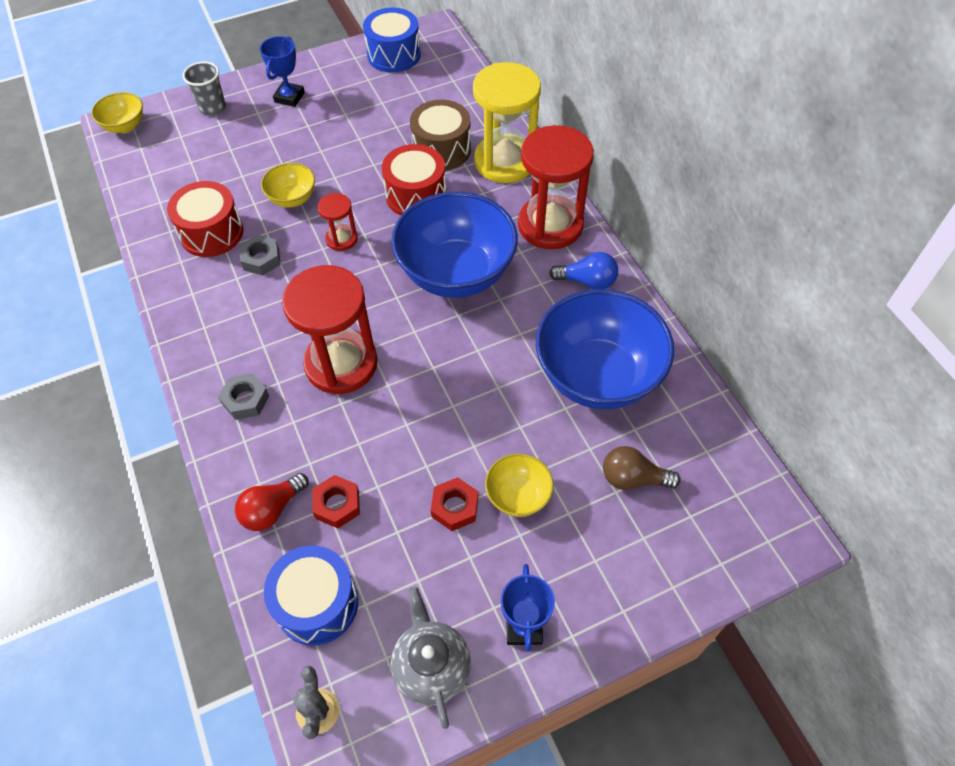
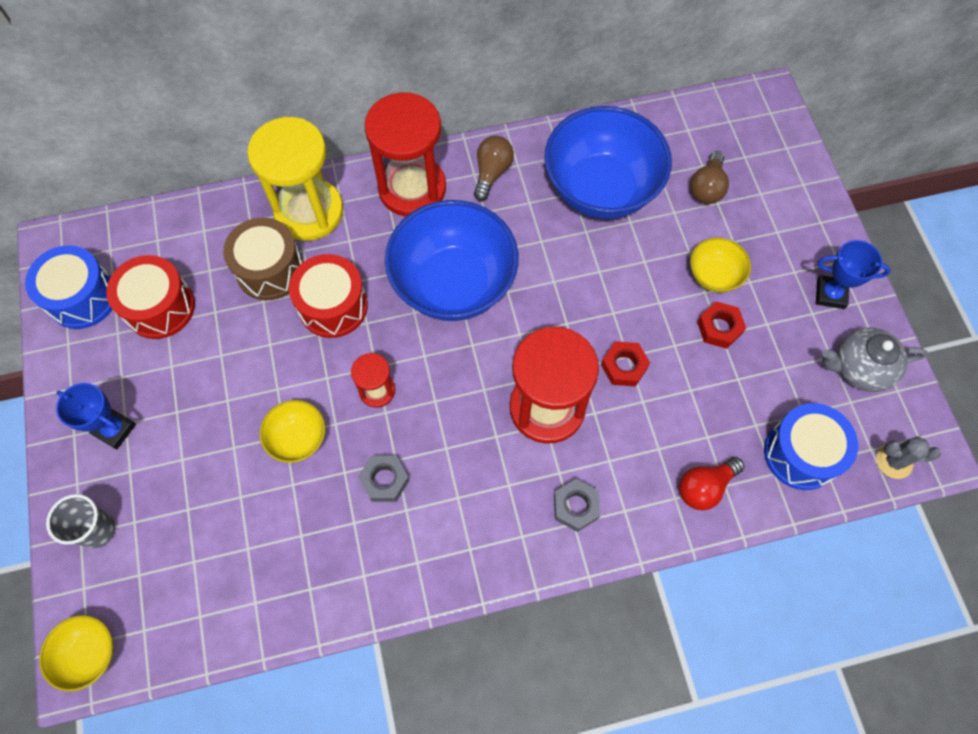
camera: 80 degrees left, 10 degrees up
(211, 233) = (327, 537): red drum -> red drum (160, 307)
(272, 509) = (705, 487): red light bulb -> red light bulb turned 90 degrees clockwise
(337, 504) = (706, 427): red nut -> red nut (624, 366)
(587, 281) = (492, 173): blue light bulb -> brown light bulb

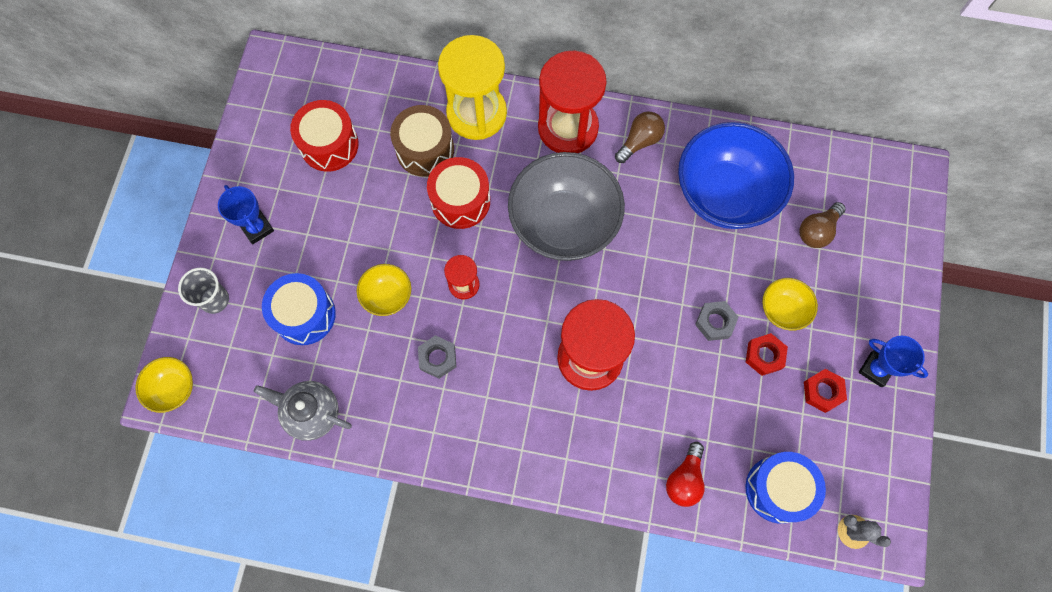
camera: 25 degrees right, 5 degrees up
(83, 297) = (275, 112): blue drum -> blue drum (304, 315)
(454, 284) = (564, 224): blue bowl -> grey bowl
(576, 507) = (574, 447): grey nut -> grey nut (715, 322)
(624, 366) = (668, 352): red nut -> red nut (822, 391)
(705, 487) = (684, 479): red light bulb -> red light bulb turned 60 degrees counterclockwise
(859, 368) = (867, 442): grey teapot -> grey teapot (311, 413)

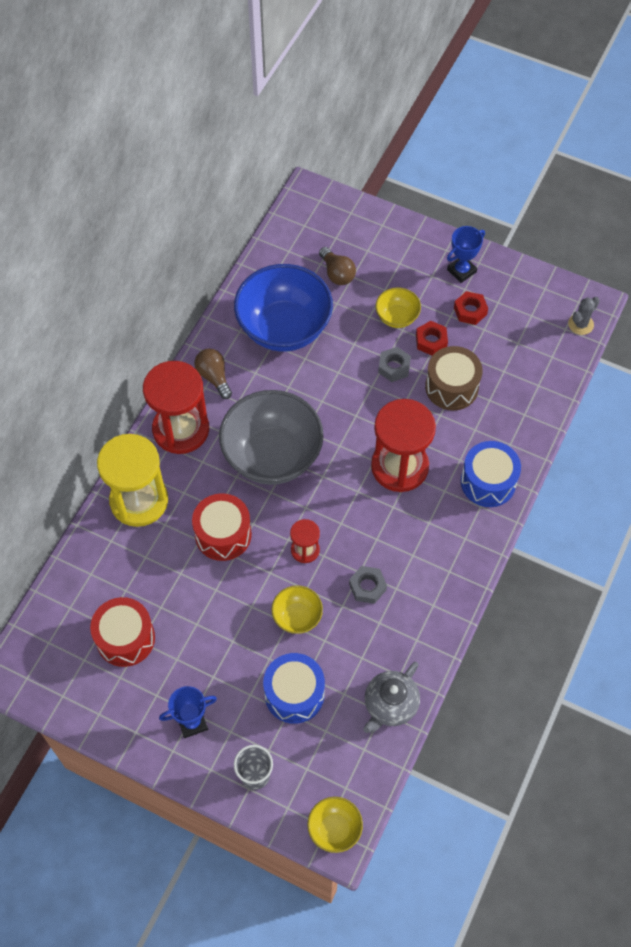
camera: 75 degrees left, 10 degrees down
(425, 149) = (161, 553): brown drum -> brown drum (451, 387)
(684, 479) = (516, 425): red light bulb -> none
(778, 489) = (538, 363): blue drum -> blue drum (488, 482)

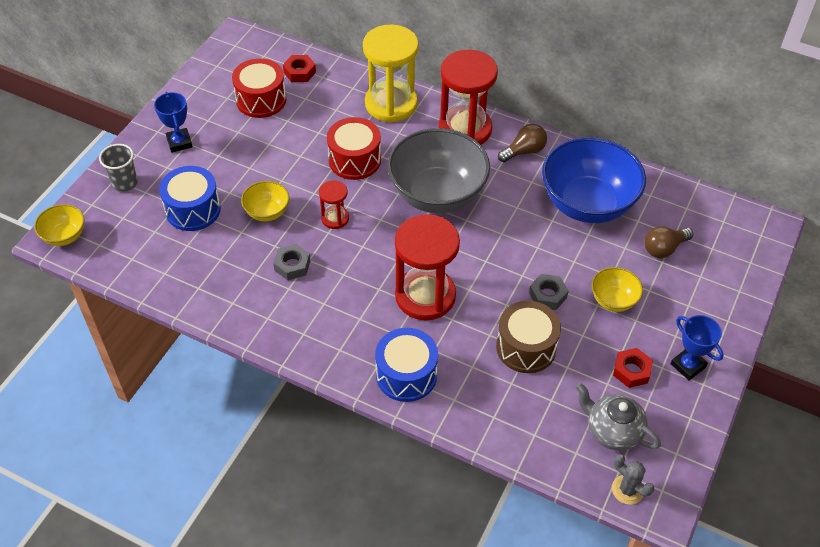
camera: 90 degrees right, 10 degrees down
(390, 705) = (169, 279): grey teapot -> grey teapot (612, 431)
(431, 341) = (585, 330): red nut -> red nut (299, 72)

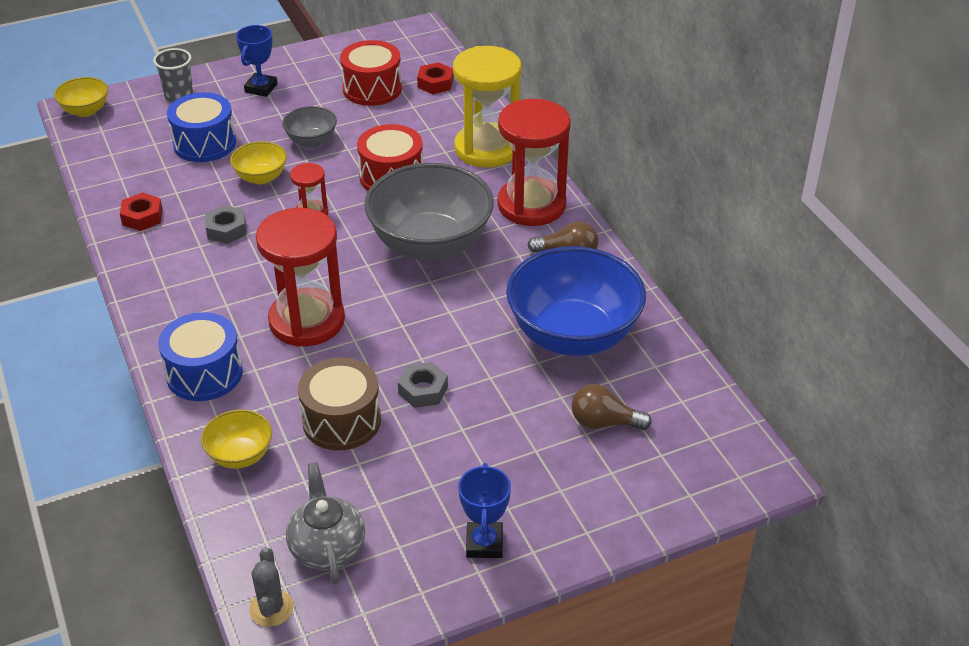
camera: 40 degrees right, 10 degrees down
(268, 164) = (311, 141): none -> grey bowl
(613, 300) = (484, 435): yellow bowl -> yellow bowl (240, 455)
(631, 371) = (418, 509): red nut -> red nut (142, 217)

